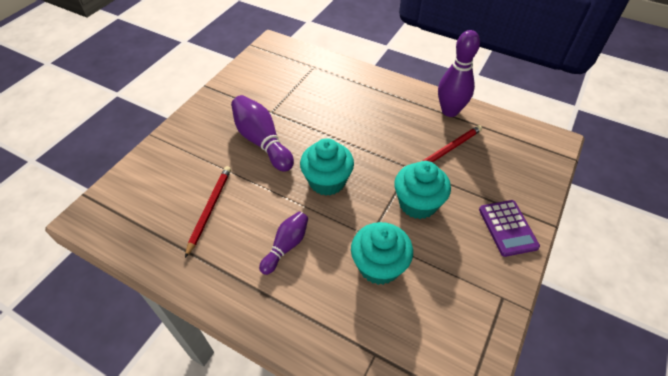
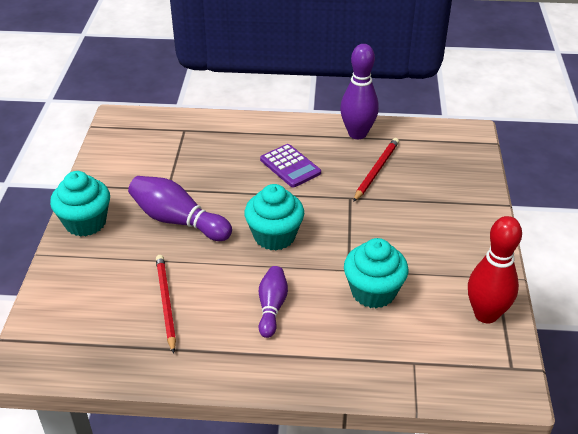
camera: 25 degrees left, 10 degrees down
(418, 203) = (377, 227): turquoise cupcake -> turquoise cupcake (85, 222)
(471, 332) = (486, 314): none -> red bowling pin
(507, 228) = (470, 220): purple calculator -> purple calculator (290, 166)

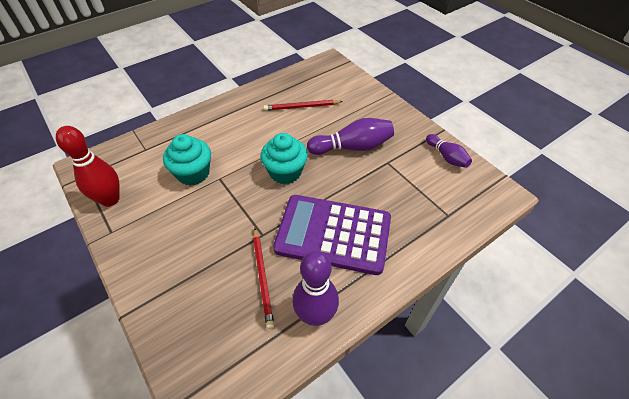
camera: 140 degrees right, 10 degrees up
(85, 222) = (397, 117): turquoise cupcake -> none
(166, 303) = (301, 107): red pencil -> red pencil turned 135 degrees clockwise
(272, 307) = (245, 133): purple bowling pin -> purple bowling pin (446, 157)
(290, 166) = (333, 234): purple calculator -> purple calculator, size x1.98

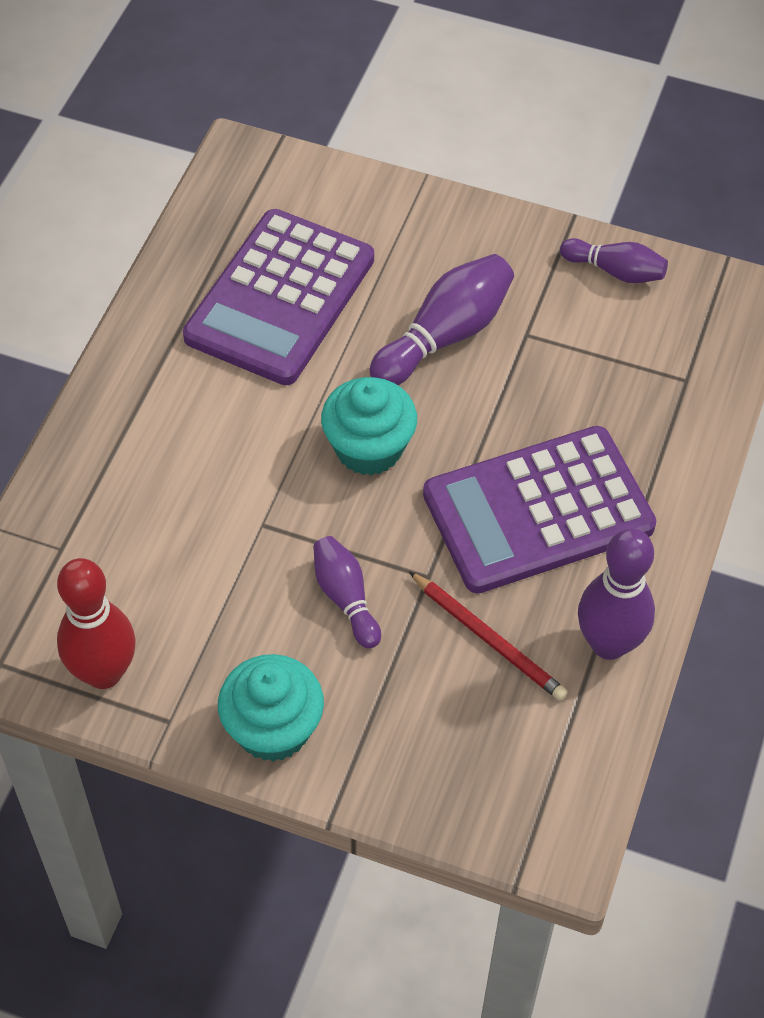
camera: 35 degrees left, 5 degrees up
(193, 173) = (205, 542): turquoise cupcake -> turquoise cupcake (273, 728)
(221, 224) = (346, 598): none -> purple bowling pin
(301, 107) = (280, 298): red pencil -> purple calculator

